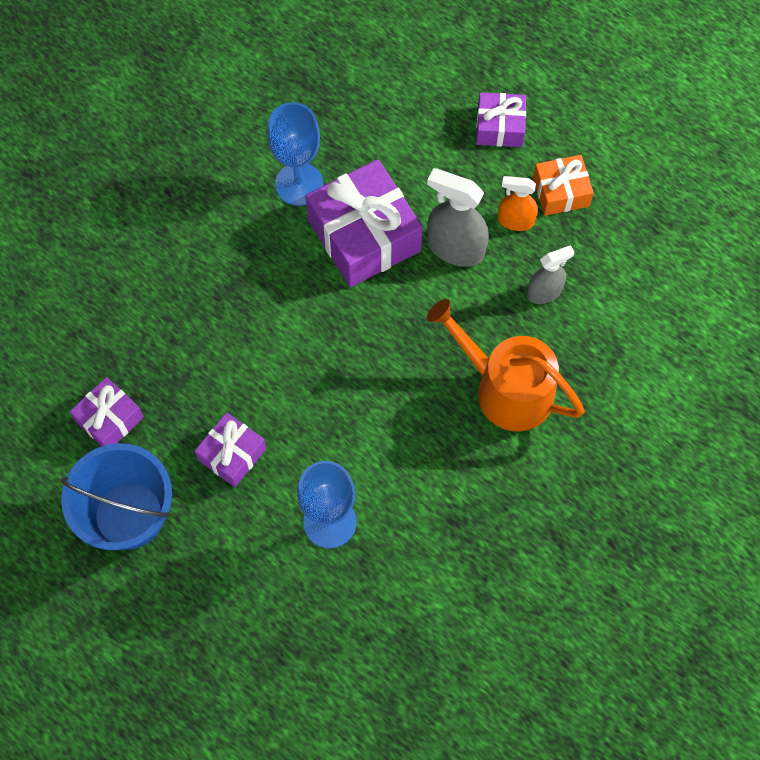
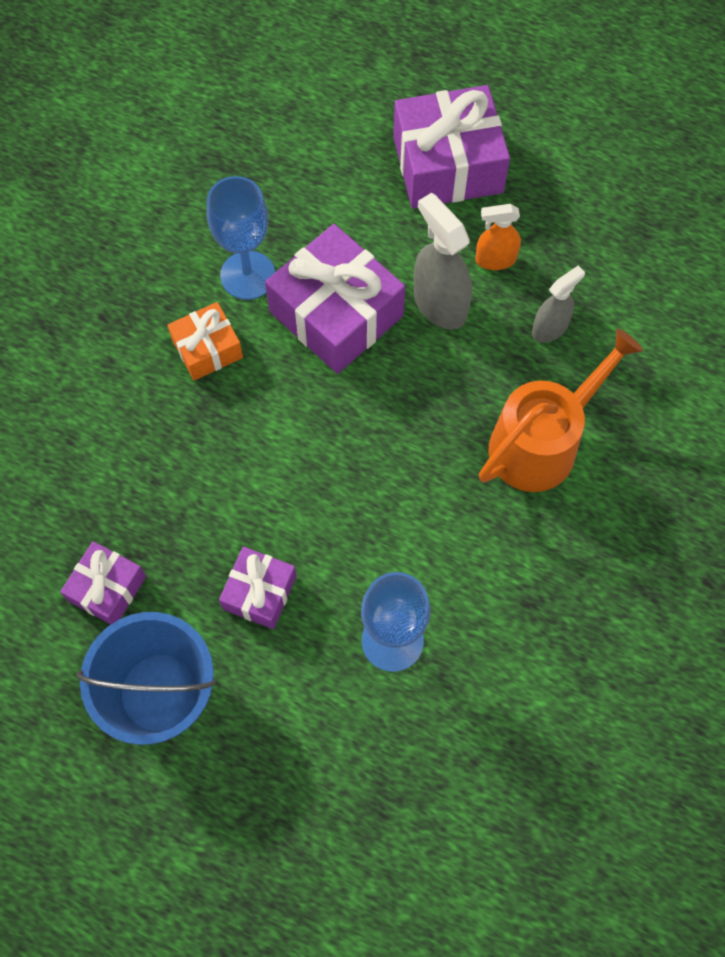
camera: 15 degrees left, 0 degrees up
(455, 248) = (439, 304): grey spray bottle -> grey spray bottle turned 45 degrees clockwise
(499, 127) = (448, 165): purple gift -> purple gift, size x1.83
(506, 389) = (541, 443): orange watering can -> orange watering can turned 120 degrees clockwise
(560, 192) = (534, 218): orange gift -> orange gift (207, 349)

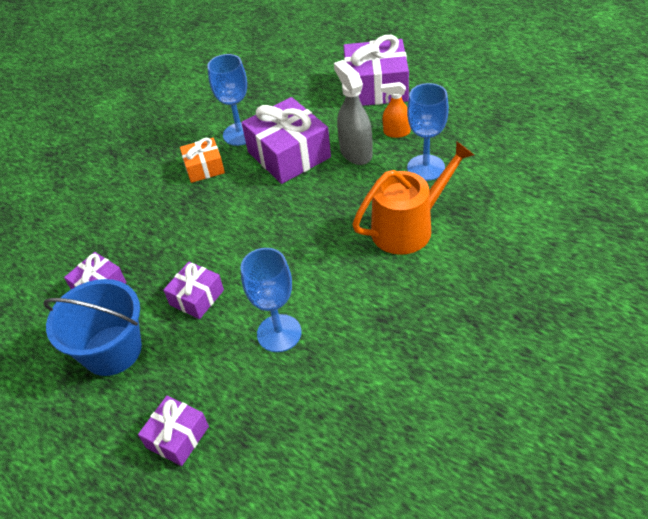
camera: 15 degrees right, 20 degrees down
(292, 815) = (177, 437): none -> purple gift
(550, 328) = (426, 168): grey spray bottle -> blue goblet

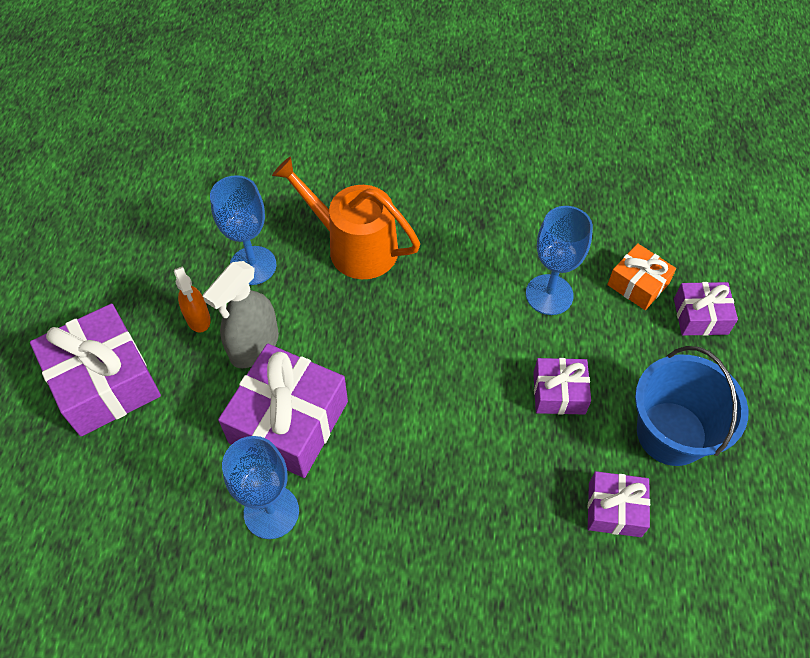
camera: 125 degrees left, 10 degrees up
(204, 168) = (361, 518): orange gift -> orange gift (638, 284)

